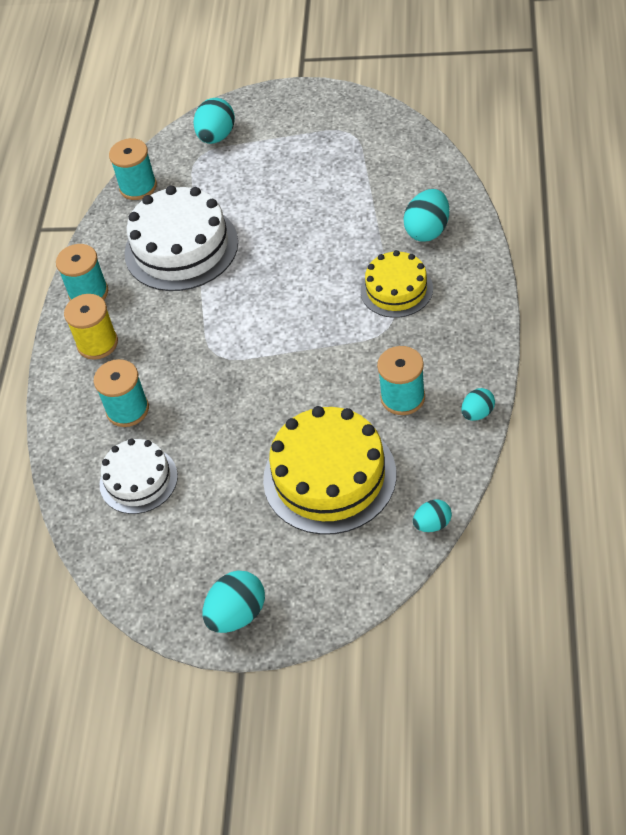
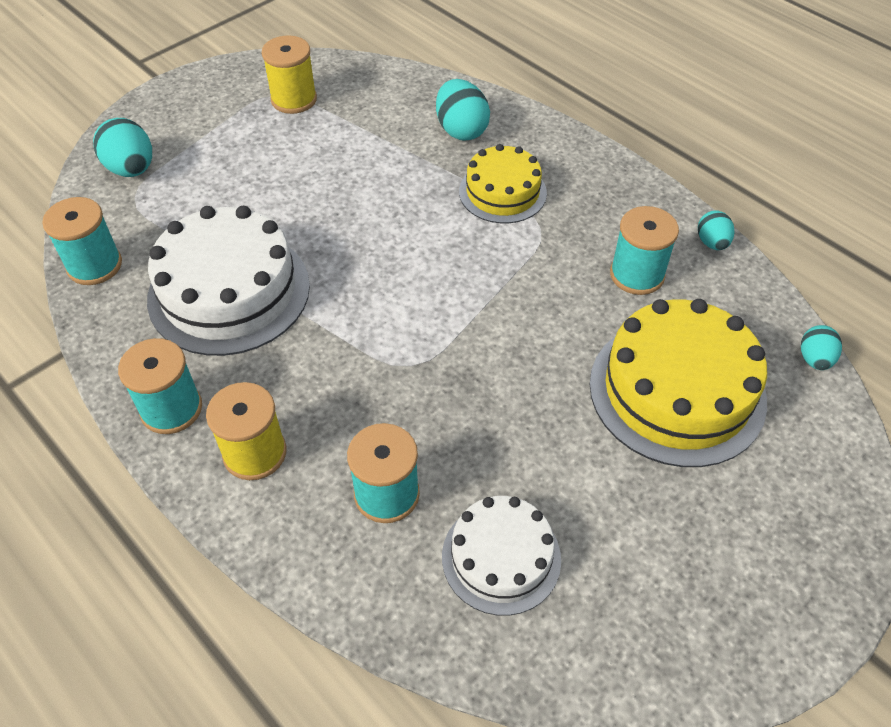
camera: 55 degrees left, 0 degrees up
(237, 614) = (790, 599): turquoise egg -> none
(355, 143) = (294, 99): none -> yellow spool

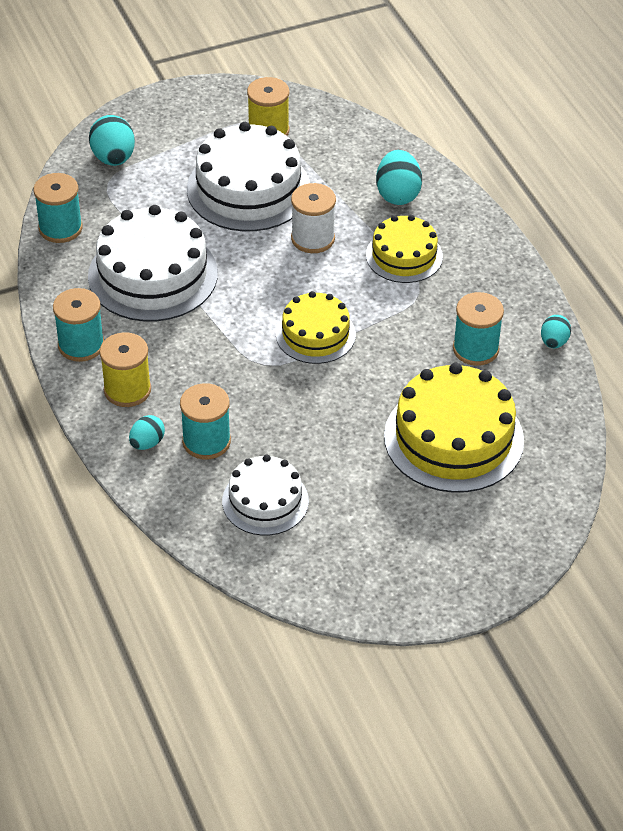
camera: 20 degrees right, 5 degrees down
(299, 164) = (248, 189): none -> white cake
(395, 200) = (313, 238): none -> white spool
(452, 309) = (315, 334): none -> yellow cake
(814, 359) = (576, 448): turquoise egg -> turquoise egg (147, 443)

